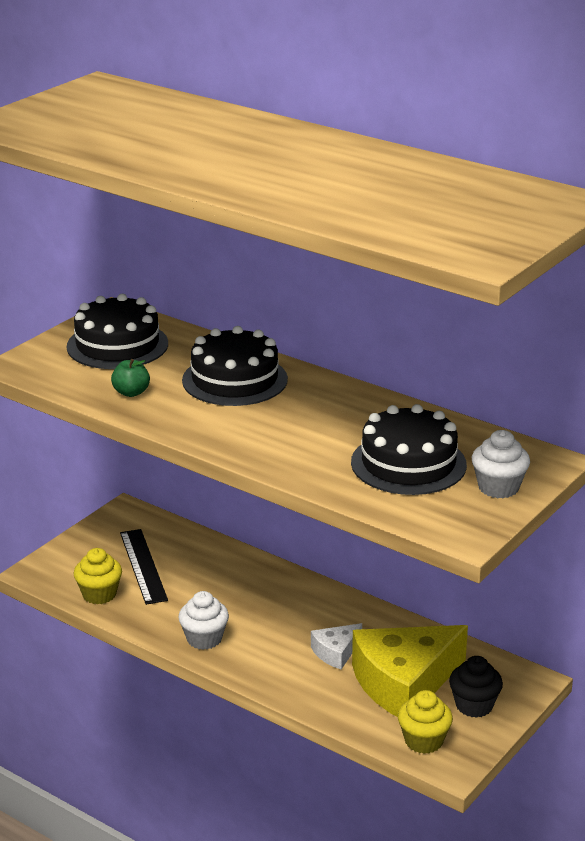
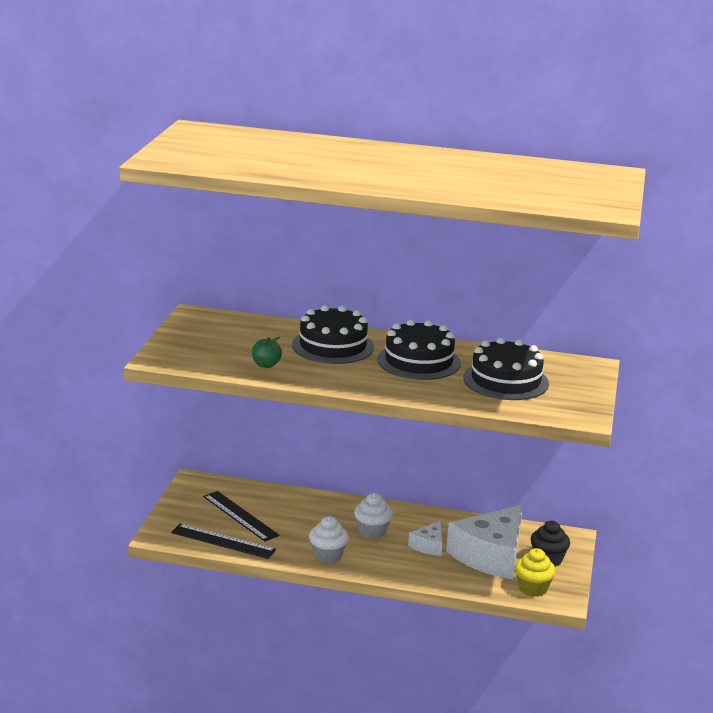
camera: 25 degrees left, 5 degrees down
(99, 594) = (223, 541): yellow cupcake -> black ruler
(117, 345) = (221, 335): black cake -> black cake (419, 361)
(404, 683) = (490, 555): yellow cheese -> white cheese
(498, 487) = (577, 386): white cupcake -> white cupcake (372, 531)

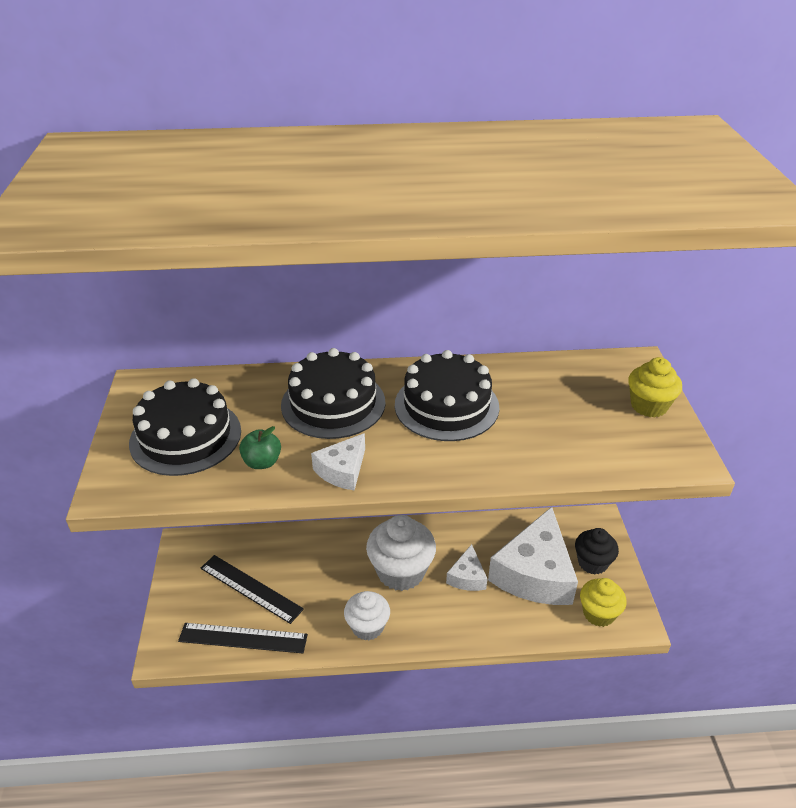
camera: 15 degrees left, 15 degrees up
(321, 378) = (342, 470): none -> white cheese
(372, 531) = (401, 571): white cupcake -> white cupcake, size x1.59
(506, 381) = (562, 415): black cake -> black cake (185, 436)
(580, 388) = (649, 406): none -> yellow cupcake

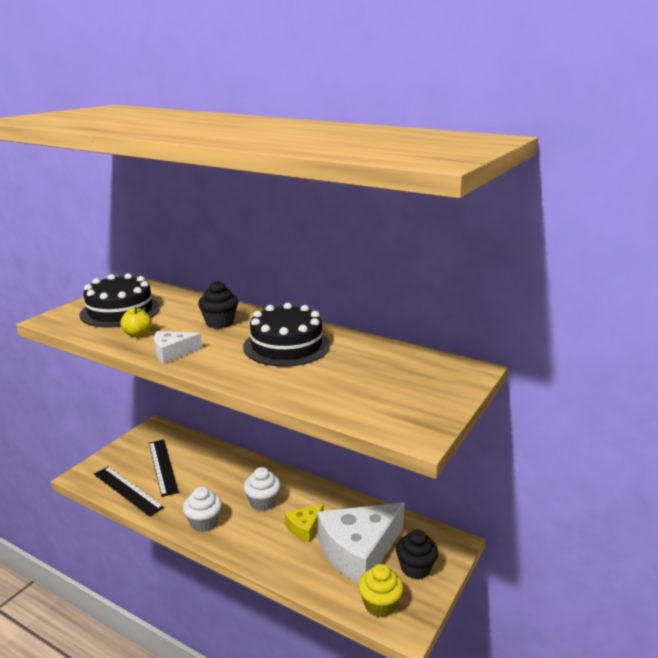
camera: 35 degrees right, 15 degrees down
(262, 462) = (137, 334): green apple -> yellow apple
(333, 403) = (219, 323): black cake -> black cupcake
(401, 571) = (263, 502): white cupcake -> white cupcake, size x0.63
(467, 577) = (305, 528): white cheese -> yellow cheese
(649, 406) = (438, 395): yellow cupcake -> none

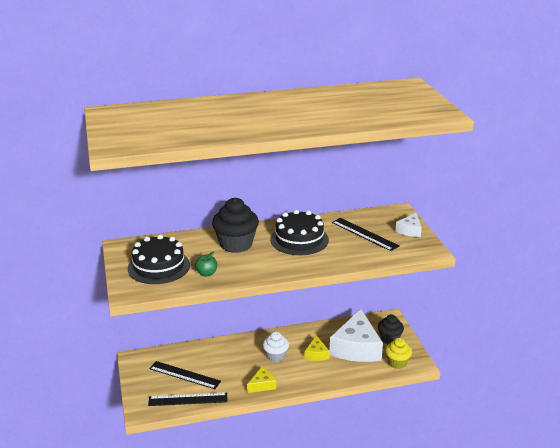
camera: 45 degrees left, 5 degrees up
(137, 334) = (206, 273): yellow apple -> green apple
(172, 353) = (252, 273): white cheese -> white cheese (410, 230)
(204, 522) = (262, 385): white cupcake -> yellow cheese
(219, 323) = (236, 244): black cupcake -> black cupcake, size x1.59
(371, 374) = (364, 234): none -> black ruler

